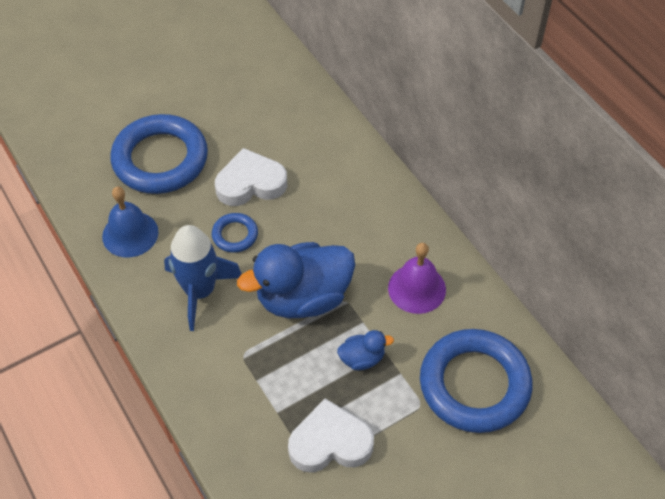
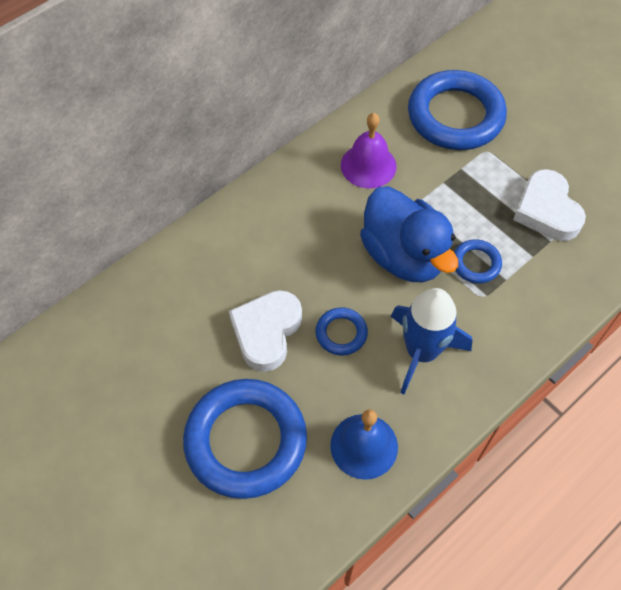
camera: 100 degrees left, 5 degrees up
(250, 183) = (266, 332): white heart -> white heart turned 45 degrees clockwise
(280, 357) = (476, 263): none -> blue ring
(362, 358) = (456, 198): blue duck -> none

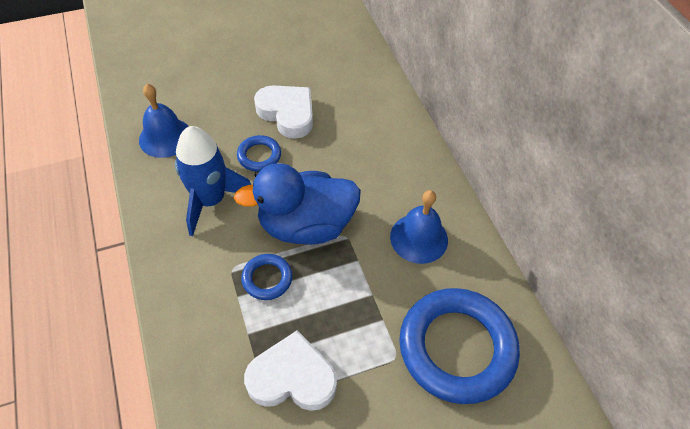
camera: 110 degrees right, 5 degrees down
(246, 441) = (214, 80): blue ring -> none
(368, 165) = (419, 238): purple bell -> blue bell

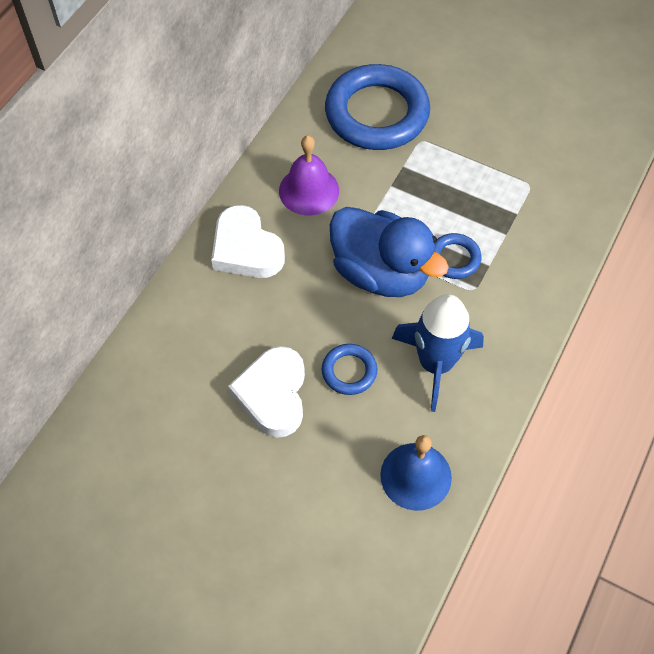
camera: 130 degrees left, 5 degrees up
(292, 378) = (502, 184): white heart -> white heart (246, 249)
(419, 238) = (309, 190): blue bell -> purple bell

